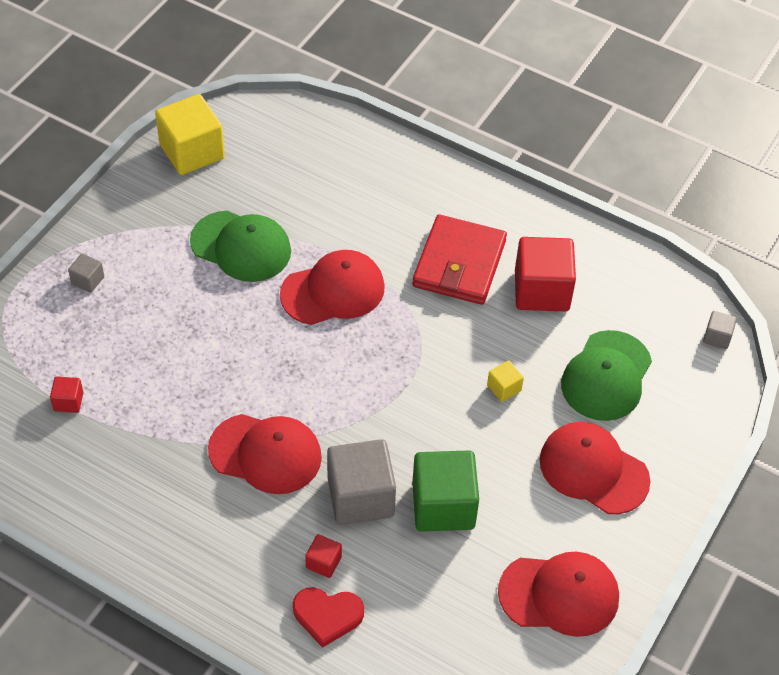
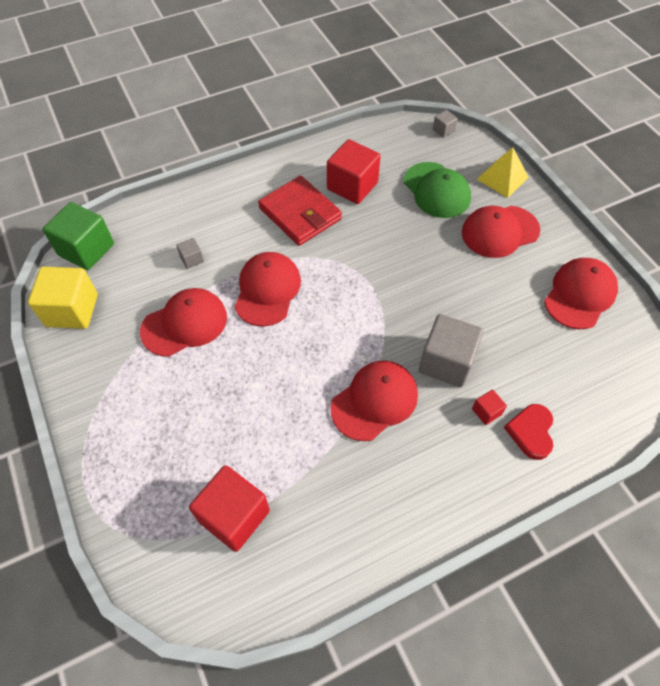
camera: 55 degrees left, 5 degrees up
(68, 401) = (234, 516): red cube -> red cube, size x2.18
(88, 280) = (129, 442): grey cube -> grey cube (192, 259)
(241, 246) = (184, 324): green cap -> red cap
(327, 616) = (531, 432): red heart -> red heart turned 150 degrees clockwise
(443, 506) = (480, 320): green cube -> green cube (86, 249)
(504, 388) = (411, 242): yellow cube -> none
(687, 436) = (502, 178): none -> yellow pyramid

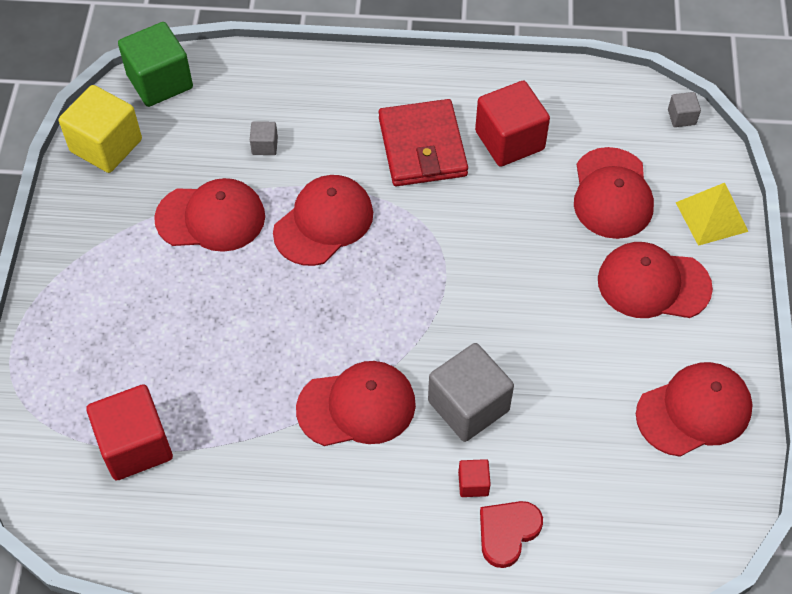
camera: 30 degrees right, 0 degrees up
(436, 190) = (612, 194): green cap -> red cap

